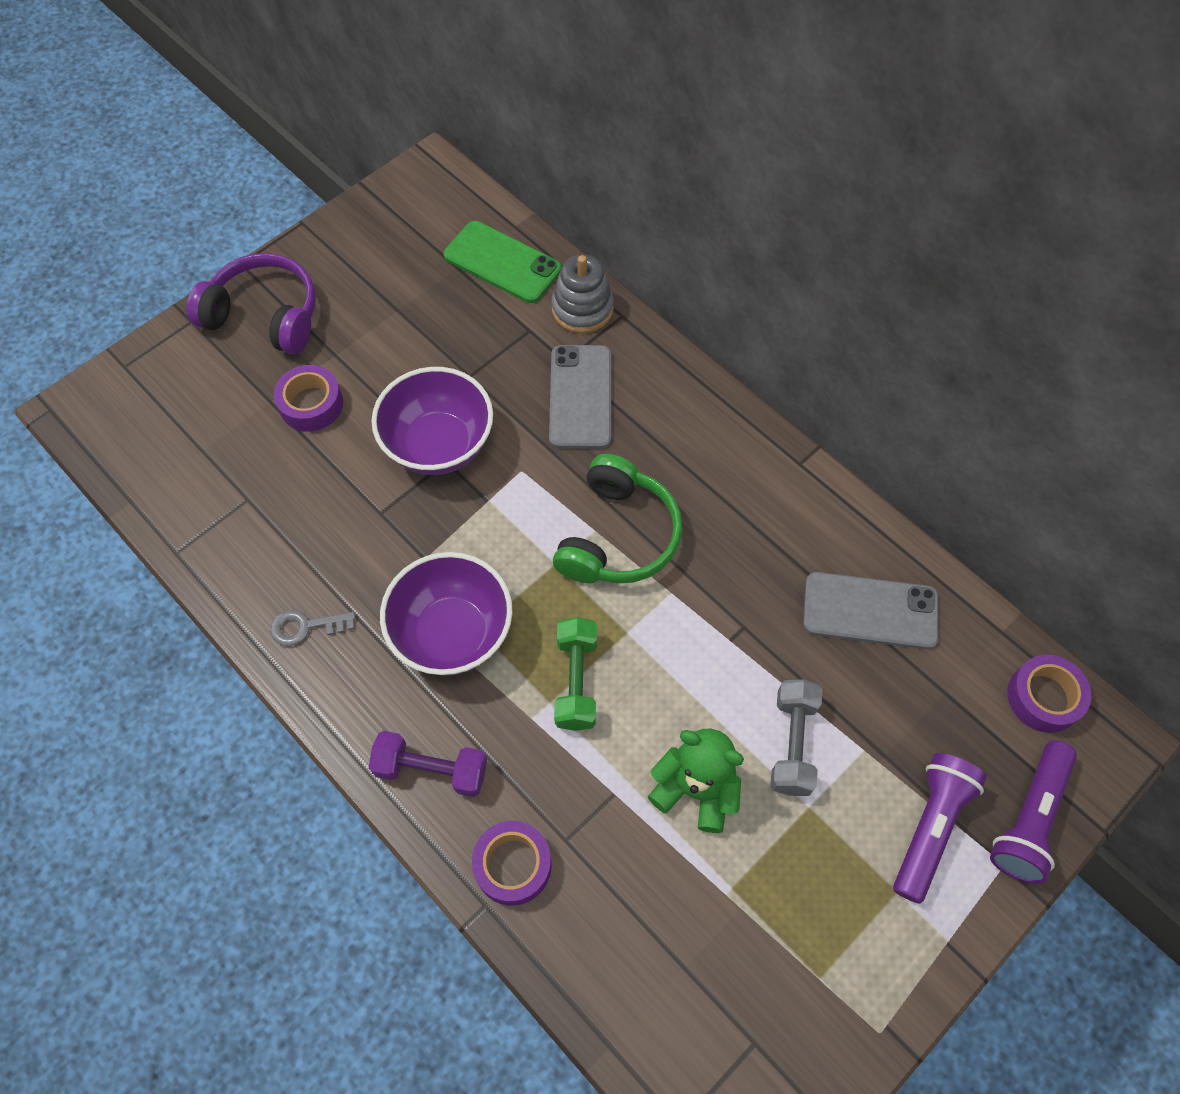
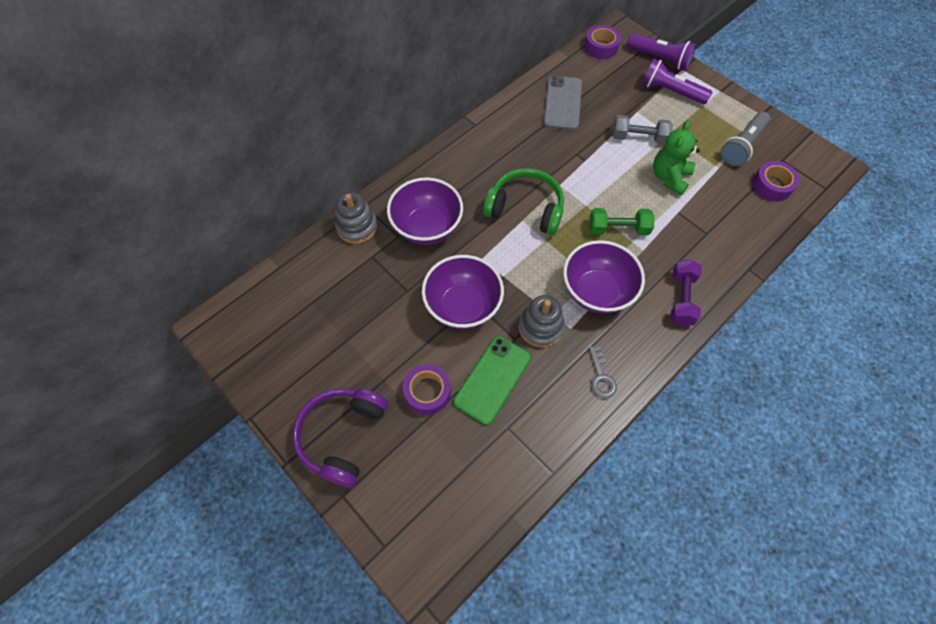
camera: 90 degrees left, 0 degrees up
(396, 548) = (540, 327): none -> grey stacking toy
(502, 262) = (311, 274): green phone -> green phone (492, 379)
(513, 865) = (725, 257): purple tape -> purple tape (772, 185)
(580, 397) = (427, 227): grey phone -> purple bowl
(787, 956) = (741, 146): none -> grey flashlight

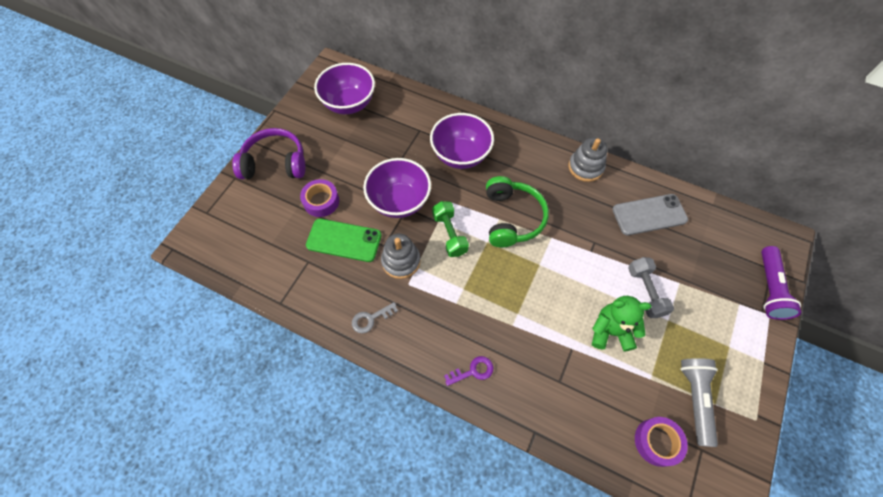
camera: 70 degrees right, 0 degrees up
(357, 227) = (441, 112): grey stacking toy -> grey stacking toy (585, 167)
(596, 292) = (451, 295): purple bowl -> purple bowl (349, 104)
(601, 47) = (746, 229): purple tape -> none
(618, 229) = (526, 298): green dumbbell -> green dumbbell (449, 234)
(670, 91) = (728, 309): purple flashlight -> none
(681, 298) = (473, 371): purple dumbbell -> purple key
(741, 146) = (695, 399): grey flashlight -> grey flashlight turned 75 degrees clockwise

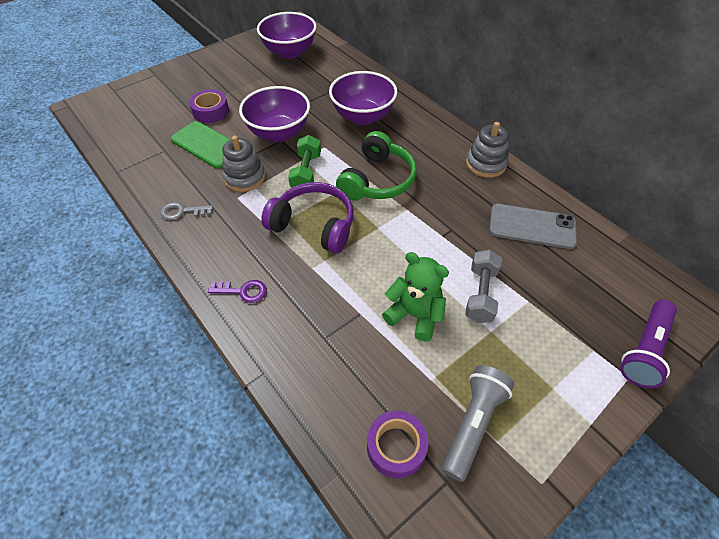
camera: 25 degrees right, 10 degrees down
(275, 163) = (195, 74): purple headphones -> purple headphones (313, 225)

